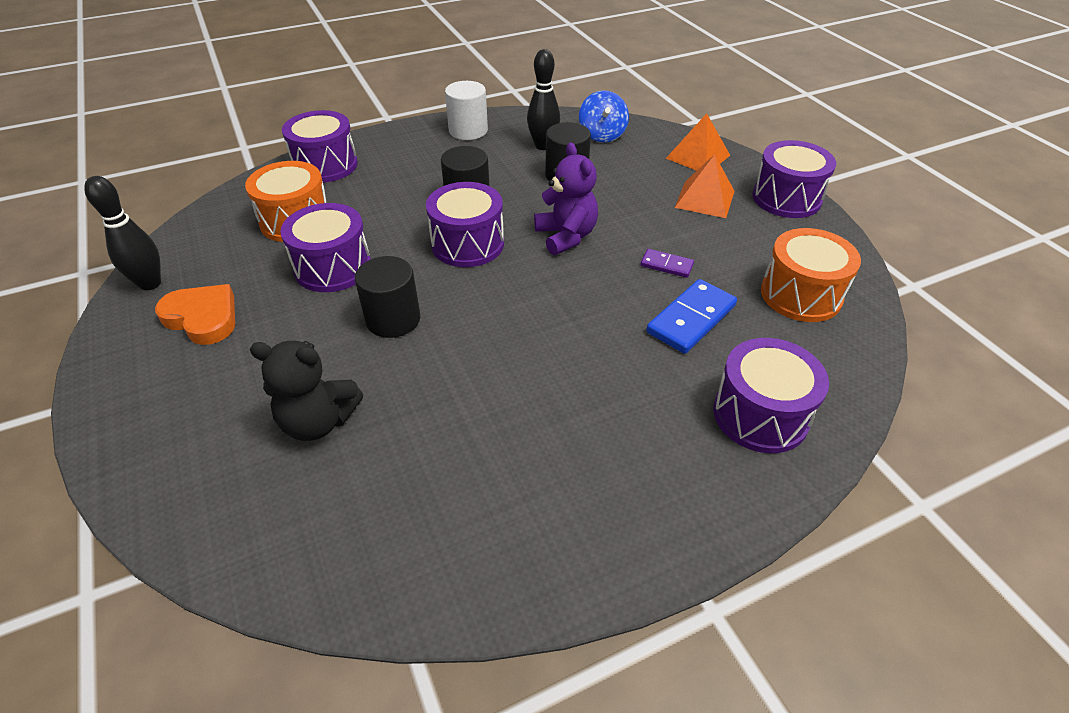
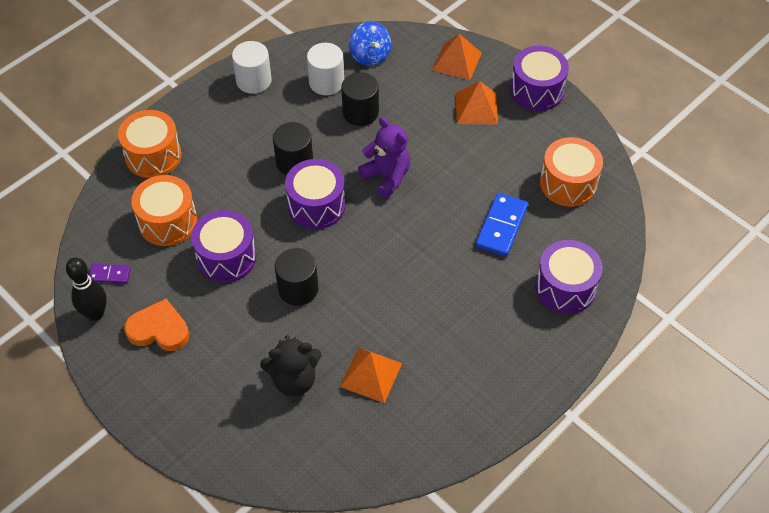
camera: 20 degrees left, 10 degrees up
(325, 165) = (153, 155): purple drum -> orange drum
(424, 447) = (371, 374): none -> orange pyramid
(543, 146) = (326, 82): black bowling pin -> white cylinder
(666, 265) = (469, 183): purple domino -> purple domino (110, 274)

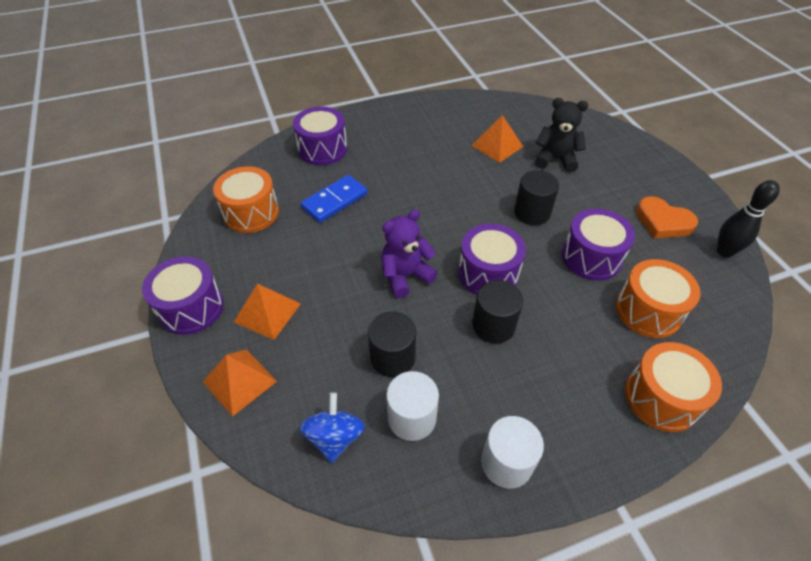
camera: 155 degrees left, 5 degrees down
(110, 274) = (712, 280): purple domino -> none
(387, 177) = (405, 276): purple teddy bear -> purple teddy bear turned 75 degrees clockwise

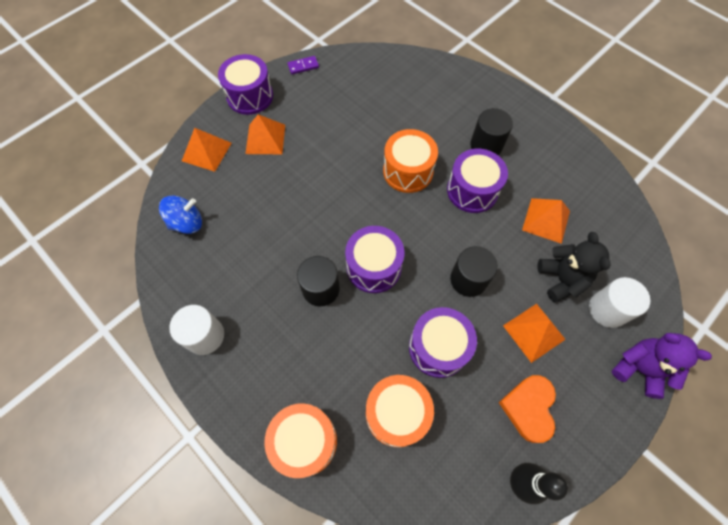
camera: 65 degrees right, 15 degrees up
(192, 243) = (303, 66): none -> purple domino
(251, 213) = (350, 82): orange drum -> orange drum (408, 171)
(322, 149) = (449, 91): purple drum -> purple drum (472, 190)
(334, 201) = (394, 127): blue domino -> none
(392, 357) = (261, 231): black cylinder -> black cylinder (486, 145)
(405, 276) = (340, 208): purple teddy bear -> purple teddy bear (639, 369)
(412, 418) = (217, 262): white cylinder -> white cylinder (607, 309)
(597, 193) = (534, 332): none -> orange pyramid

